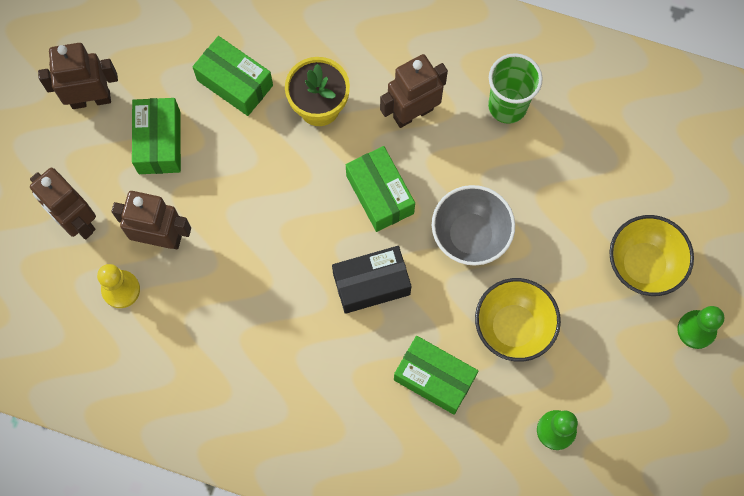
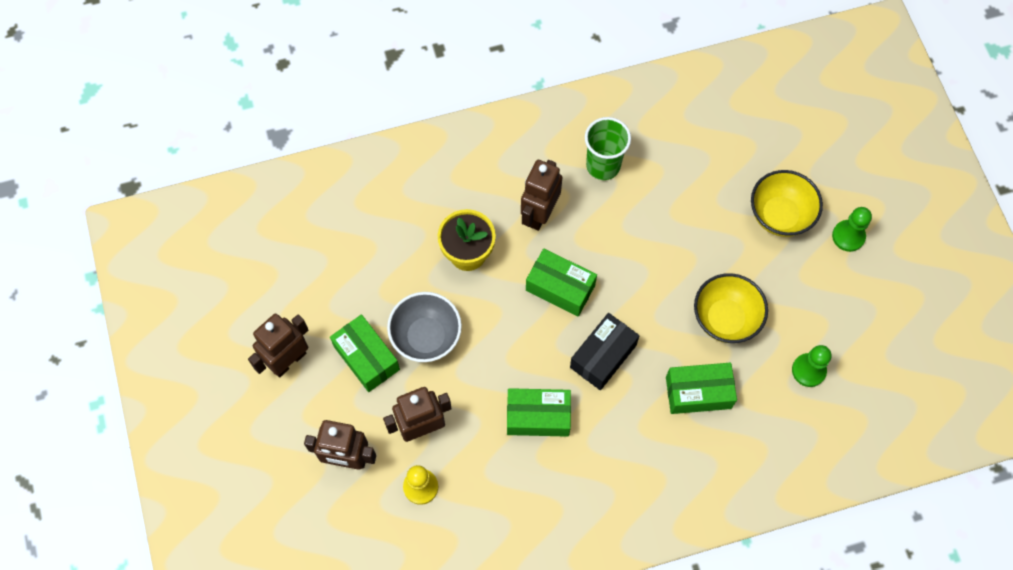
camera: 35 degrees left, 5 degrees down
(235, 83) = (391, 277): green box -> green box (538, 416)
(470, 235) = (646, 274): grey bowl -> grey bowl (426, 337)

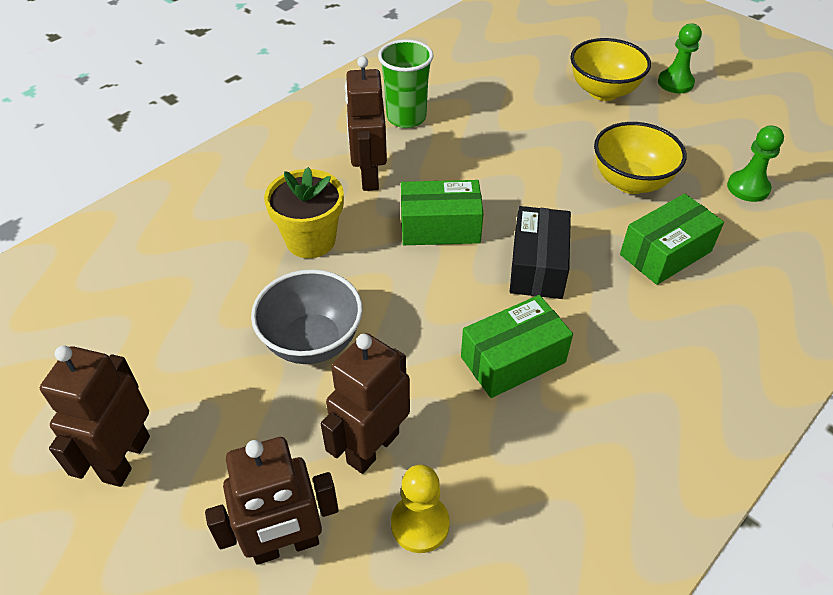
camera: 30 degrees left, 20 degrees down
(366, 358) = (243, 401): green box -> none

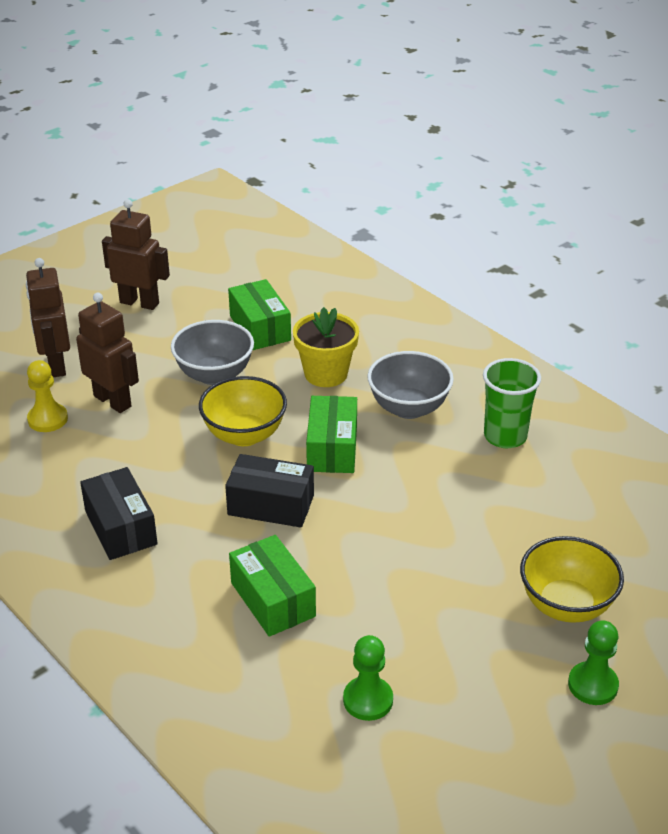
camera: 95 degrees right, 10 degrees down
(369, 176) = (408, 408): brown robot -> grey bowl
(513, 359) = (169, 477): green box -> green box (260, 328)
(609, 392) = (120, 527): none -> black box
(630, 182) = (386, 595): yellow bowl -> yellow bowl (244, 435)

